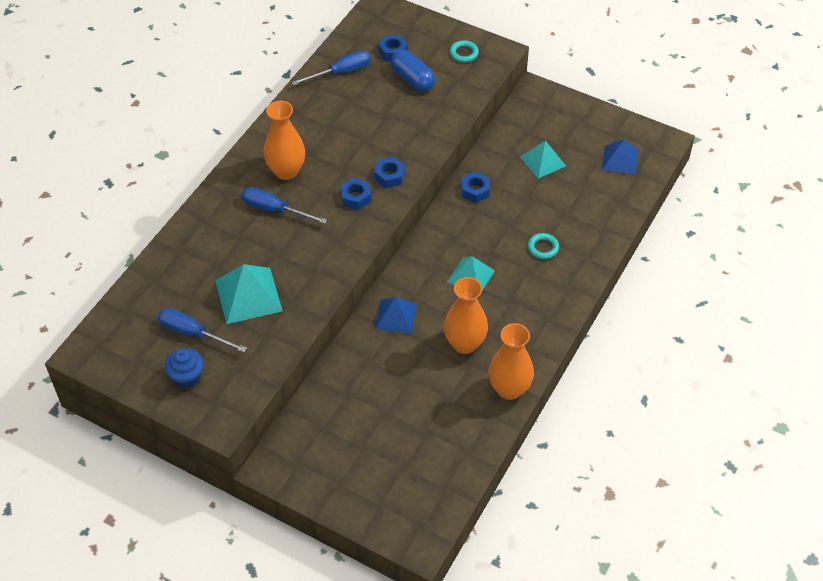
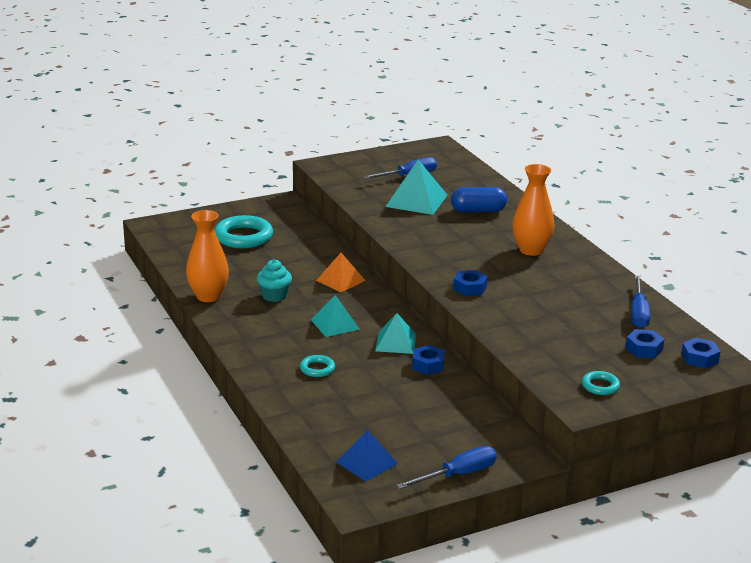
camera: 125 degrees right, 25 degrees down
(187, 377) = (373, 165): blue cupcake -> none
(274, 209) = (492, 233): blue screwdriver -> blue screwdriver (458, 475)
(355, 197) = (463, 266): blue nut -> blue nut (699, 358)
(378, 443) = (243, 237): none -> turquoise ring
(395, 316) = (340, 280): blue pyramid -> orange pyramid
(412, 79) = (589, 344): blue capsule -> blue capsule (478, 211)
(464, 343) = (274, 296): orange vase -> turquoise cupcake
(542, 161) = (421, 416): turquoise pyramid -> turquoise pyramid (396, 342)

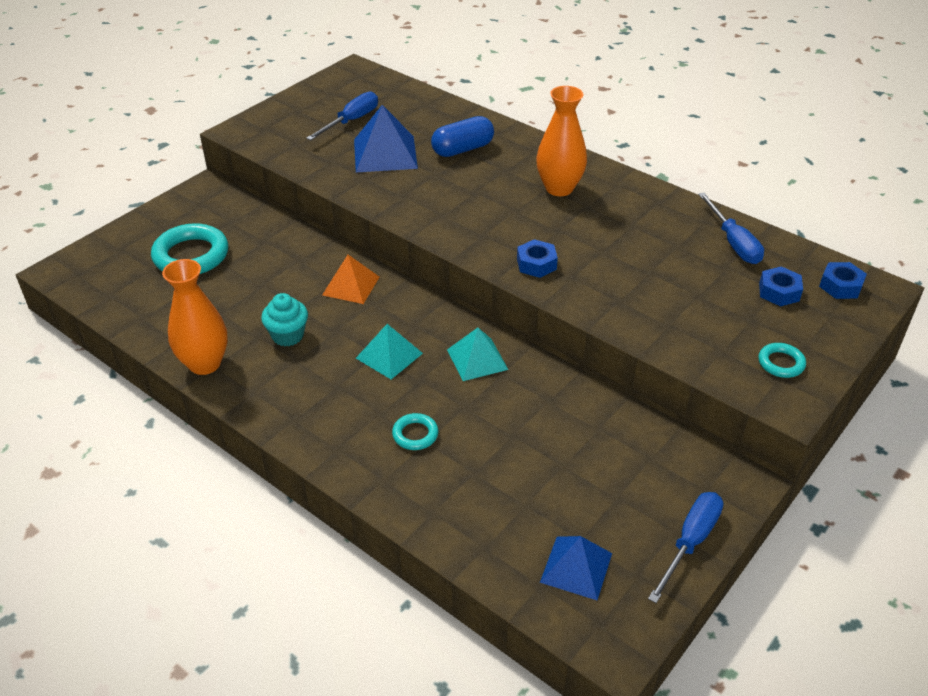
camera: 25 degrees left, 15 degrees up
(416, 200) = (385, 153): turquoise pyramid -> blue pyramid
(428, 365) = (536, 381): blue nut -> none

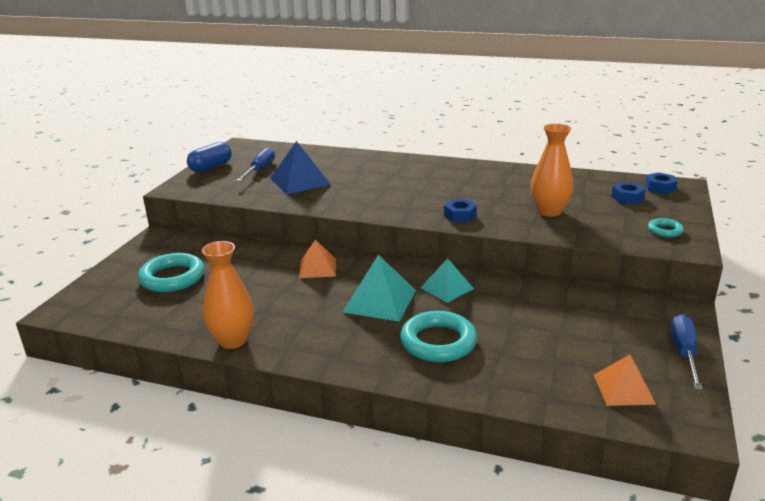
camera: 20 degrees left, 15 degrees down
(288, 335) = (290, 307): turquoise cupcake -> none
(389, 355) = (379, 301): turquoise pyramid -> turquoise pyramid, size x1.50
(415, 434) = (438, 342): turquoise ring -> turquoise ring, size x1.99
(462, 149) = (354, 169): blue capsule -> blue capsule (211, 167)
(559, 188) = (439, 176): orange vase -> orange vase (549, 211)
(576, 567) = (624, 389): blue pyramid -> orange pyramid
(733, 242) = (576, 181): blue screwdriver -> none

